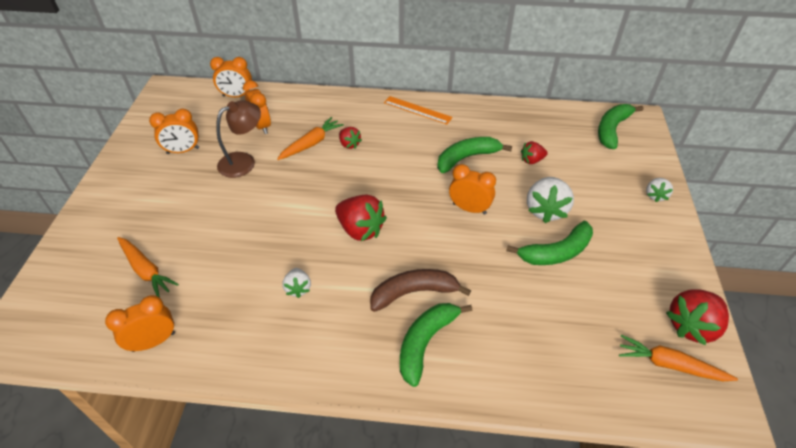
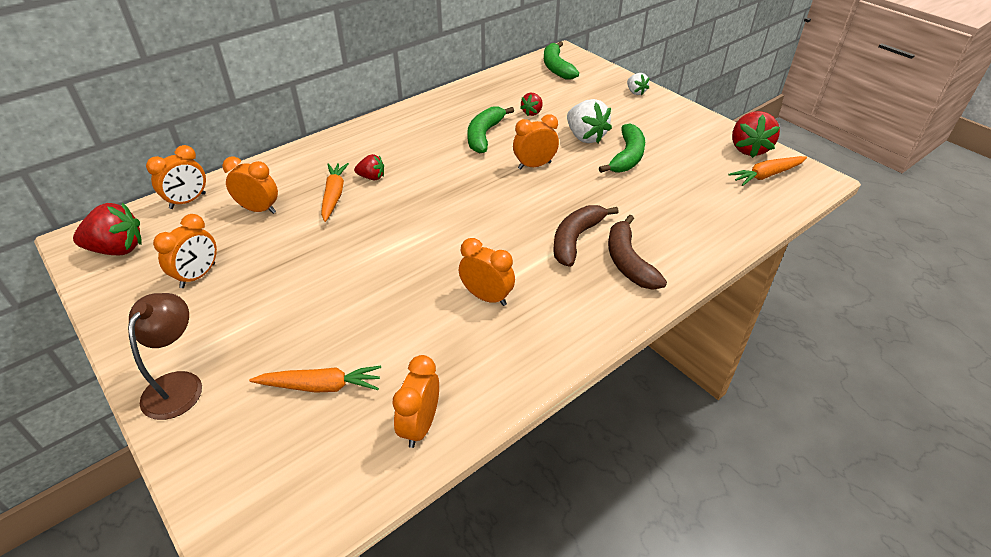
camera: 45 degrees left, 5 degrees down
(244, 161) = (285, 245): brown lamp -> brown lamp (178, 384)
(298, 288) = (487, 297): white strawberry -> orange clock
(360, 229) = (475, 227): red strawberry -> red strawberry (117, 249)
(417, 110) = (395, 124): orange ruler -> none
(425, 343) = (628, 262): green banana -> brown banana

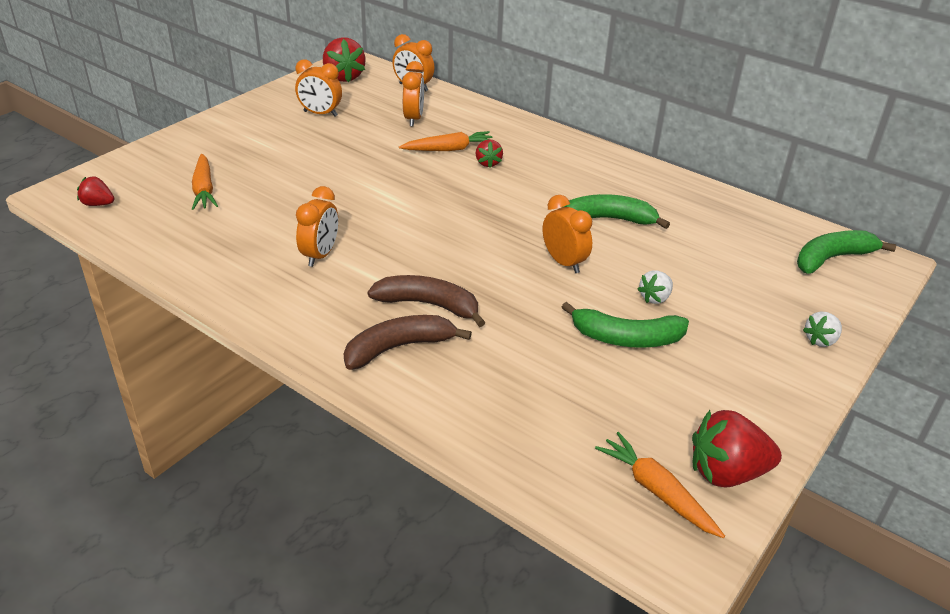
camera: 75 degrees right, 5 degrees down
(178, 384) = (205, 134): brown lamp -> none
(420, 426) = (162, 241): orange clock -> none
(532, 112) = (688, 249): red strawberry -> red strawberry (98, 204)
(585, 137) = (655, 298): white strawberry -> white strawberry, size x0.56

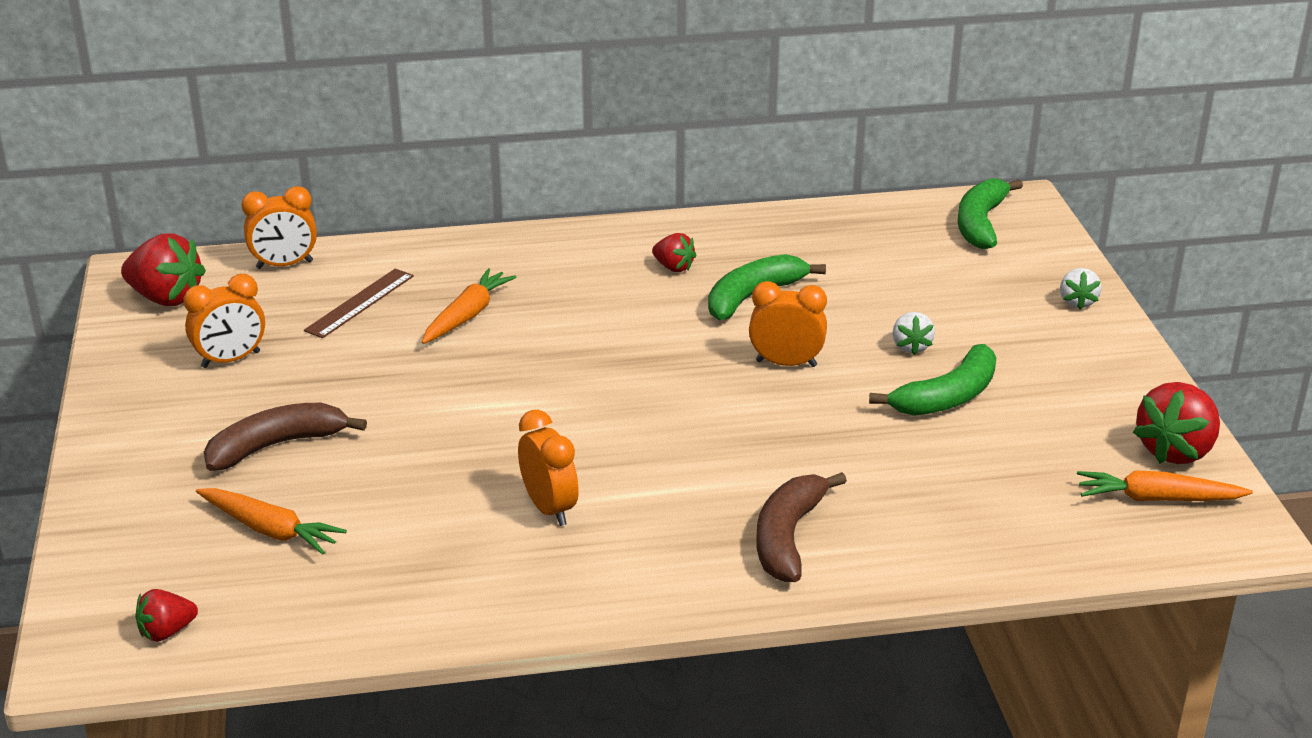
camera: 45 degrees left, 5 degrees down
(413, 119) = (360, 303): orange clock -> brown ruler
(428, 305) = (742, 482): brown banana -> brown banana (276, 446)
(488, 163) = (537, 307): red strawberry -> red strawberry (673, 267)

